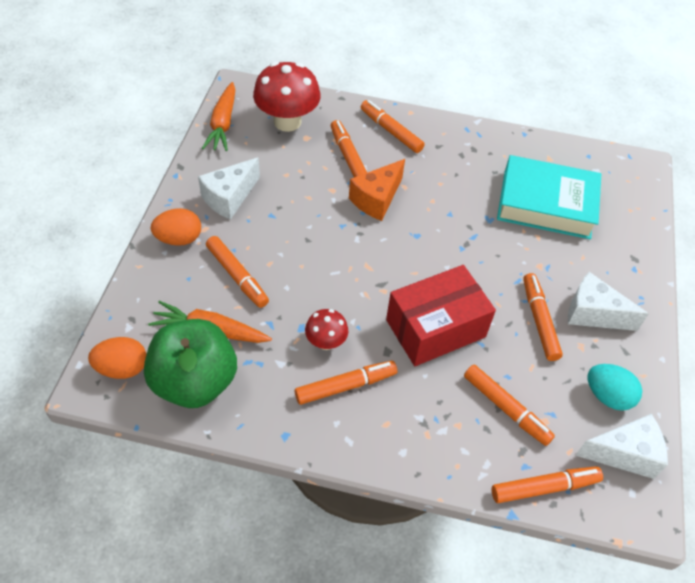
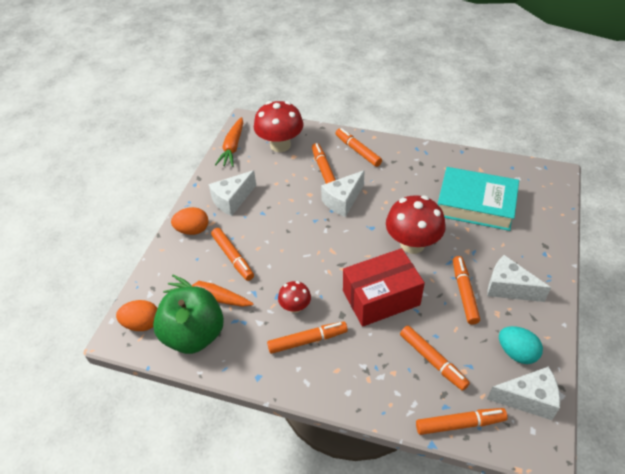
camera: 10 degrees right, 5 degrees down
(376, 199) = (343, 201): orange cheese -> white cheese
(470, 257) = (412, 244): none -> red mushroom

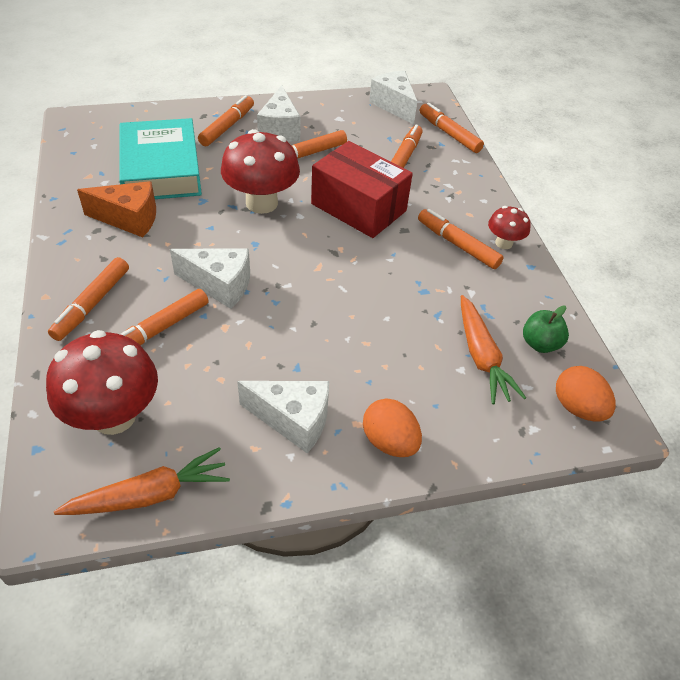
camera: 125 degrees left, 0 degrees up
(194, 335) = (540, 344): green apple -> green apple, size x0.47
(233, 257) = (402, 363): orange marker -> orange marker (227, 127)
(295, 307) = (426, 269): red mushroom -> red mushroom (503, 243)
(424, 178) = (129, 219): none -> orange cheese
(516, 353) = (353, 116): turquoise egg -> none

